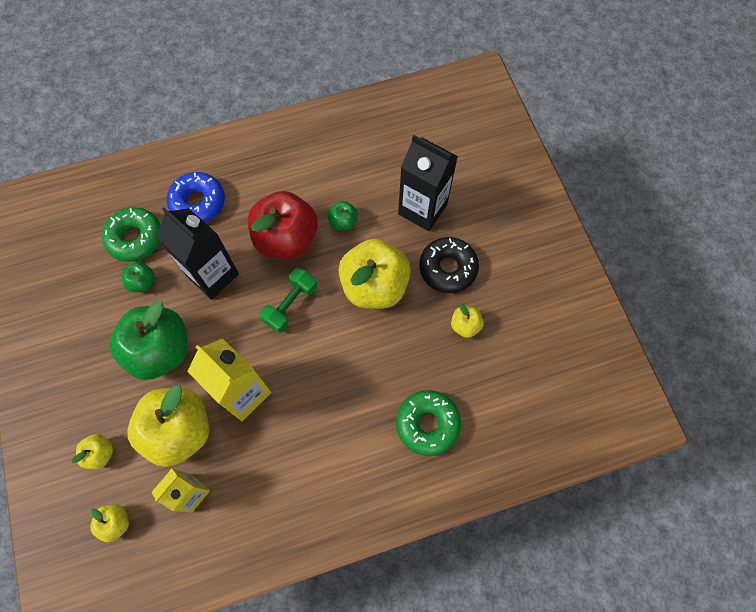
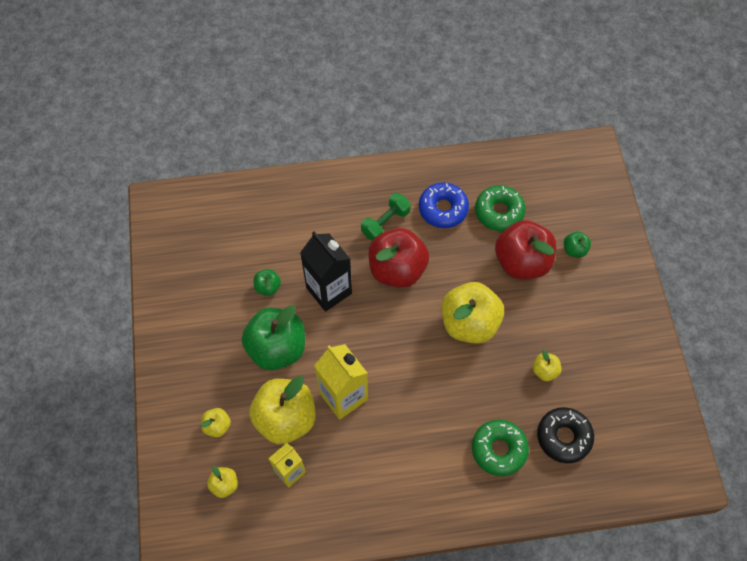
camera: 10 degrees right, 5 degrees down
(135, 238) = (266, 247): green donut -> green donut (499, 212)
(198, 202) = (323, 225): blue donut -> blue donut (443, 209)
(290, 305) = (393, 327): green dumbbell -> green dumbbell (385, 223)
(343, 222) = (449, 262): green apple -> green apple (574, 249)
(422, 209) = (522, 262): black carton -> red apple
(447, 268) = (536, 318): black donut -> black donut (563, 437)

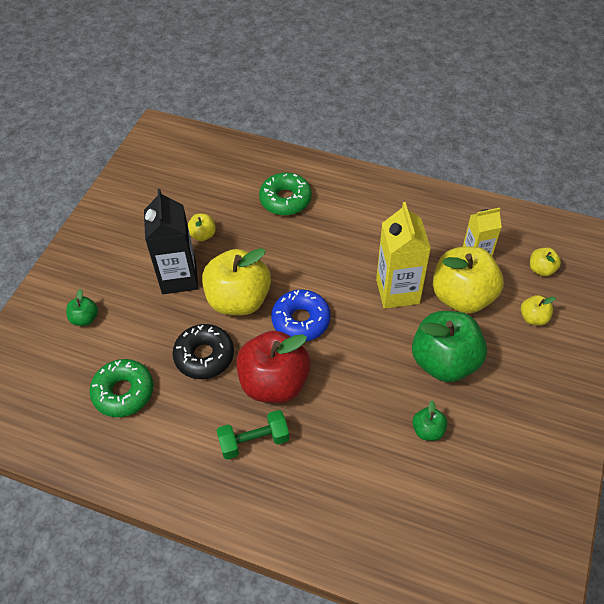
camera: 150 degrees left, 10 degrees down
(329, 290) = (360, 395): black carton -> black carton (179, 277)
(443, 209) = (179, 425): blue donut -> blue donut (301, 320)
(522, 262) = (144, 331): red apple -> none
(563, 437) = (227, 187): black donut -> black donut (204, 356)

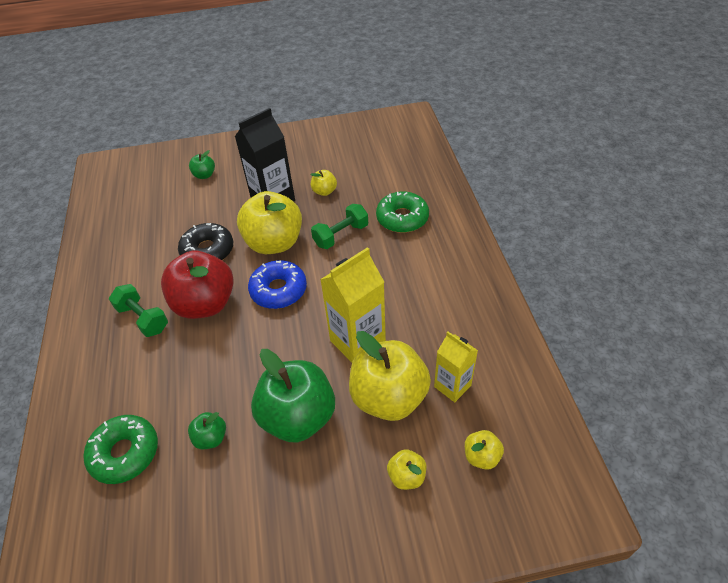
camera: 60 degrees right, 5 degrees down
(123, 392) = (152, 225): green donut -> green donut (125, 453)
(270, 249) = (341, 235): none -> green dumbbell

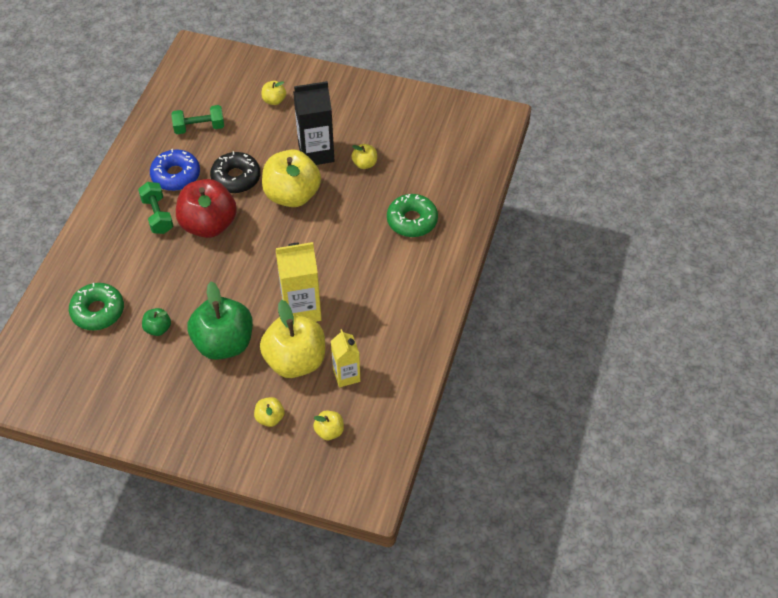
camera: 25 degrees right, 5 degrees up
(204, 175) = (274, 100): green apple -> yellow apple
(278, 290) = (270, 239): blue donut -> blue donut (176, 175)
(341, 235) = (350, 213): green dumbbell -> green dumbbell (199, 128)

